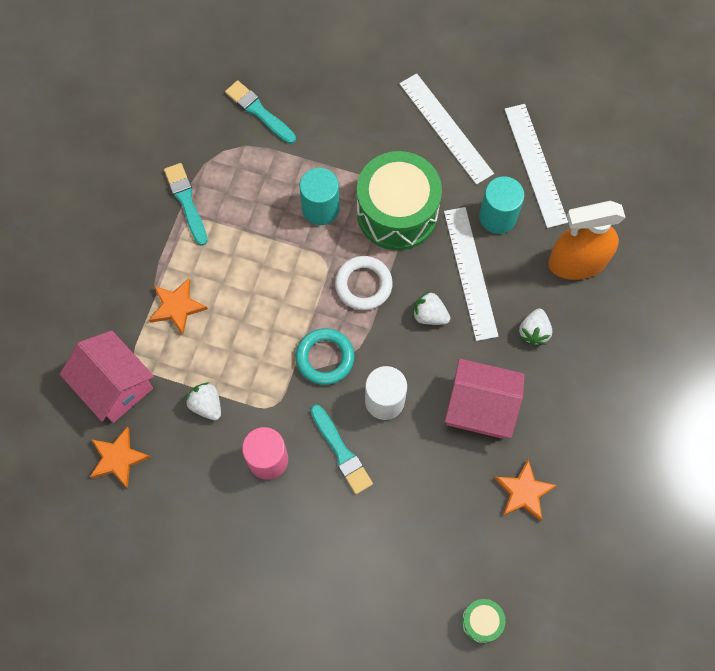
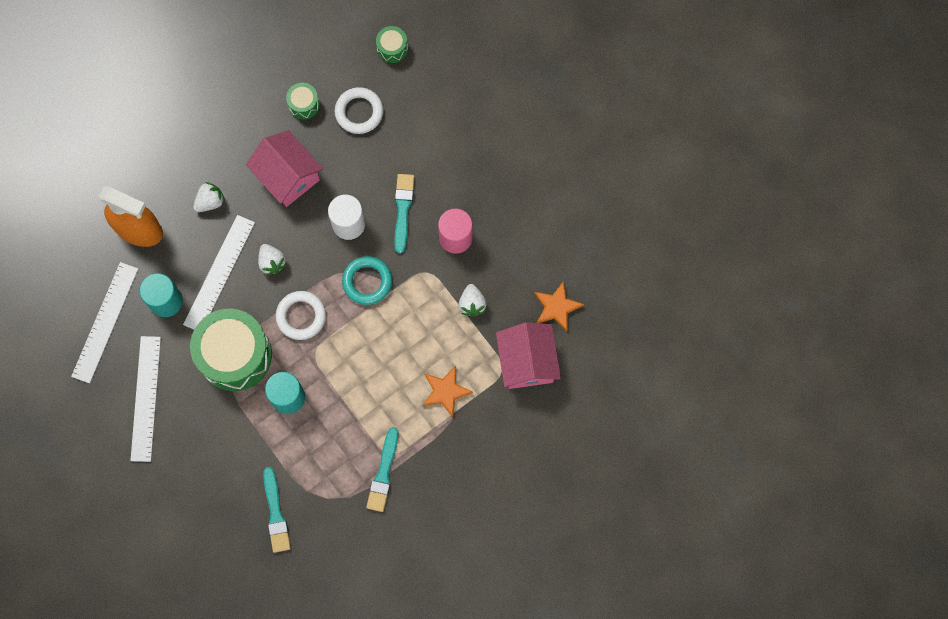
camera: 145 degrees left, 5 degrees up
(462, 524) = (359, 112): none -> white ring
(523, 492) = (304, 104): orange star -> green drum

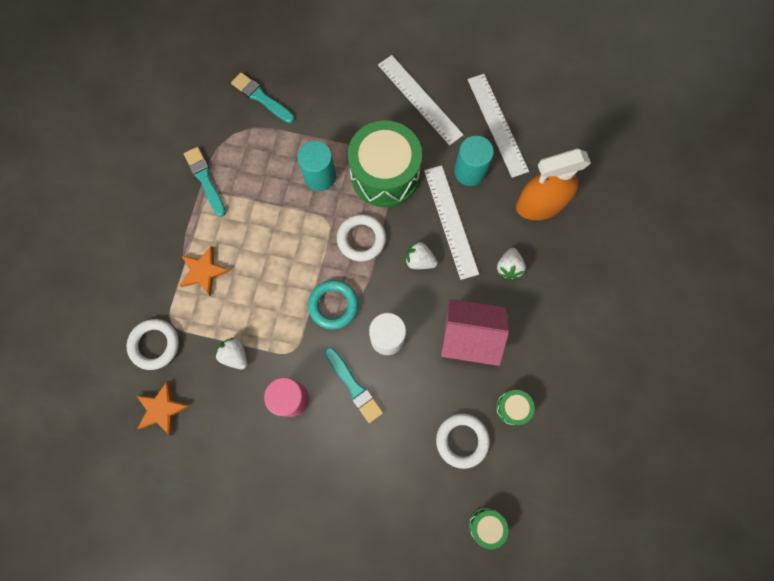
camera: 140 degrees right, 0 degrees up
(527, 362) = (155, 345): pink house -> white ring

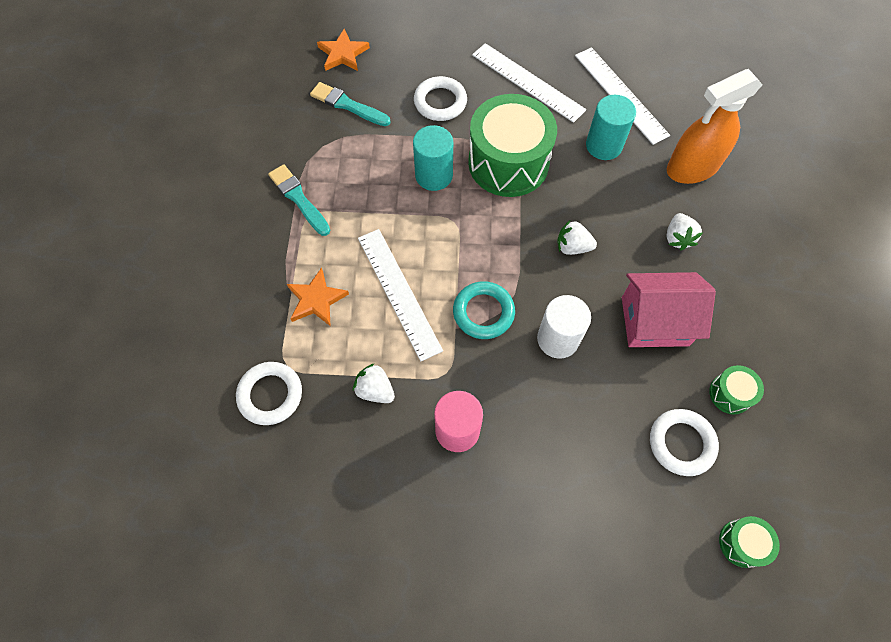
camera: 10 degrees left, 10 degrees down
(162, 409) = (294, 472): orange star -> orange star (343, 54)
(353, 386) = (531, 402): turquoise brush -> none
(361, 239) = (498, 234): white ring -> white ring (440, 102)
(451, 221) = (597, 199): white ruler -> white ruler (399, 292)

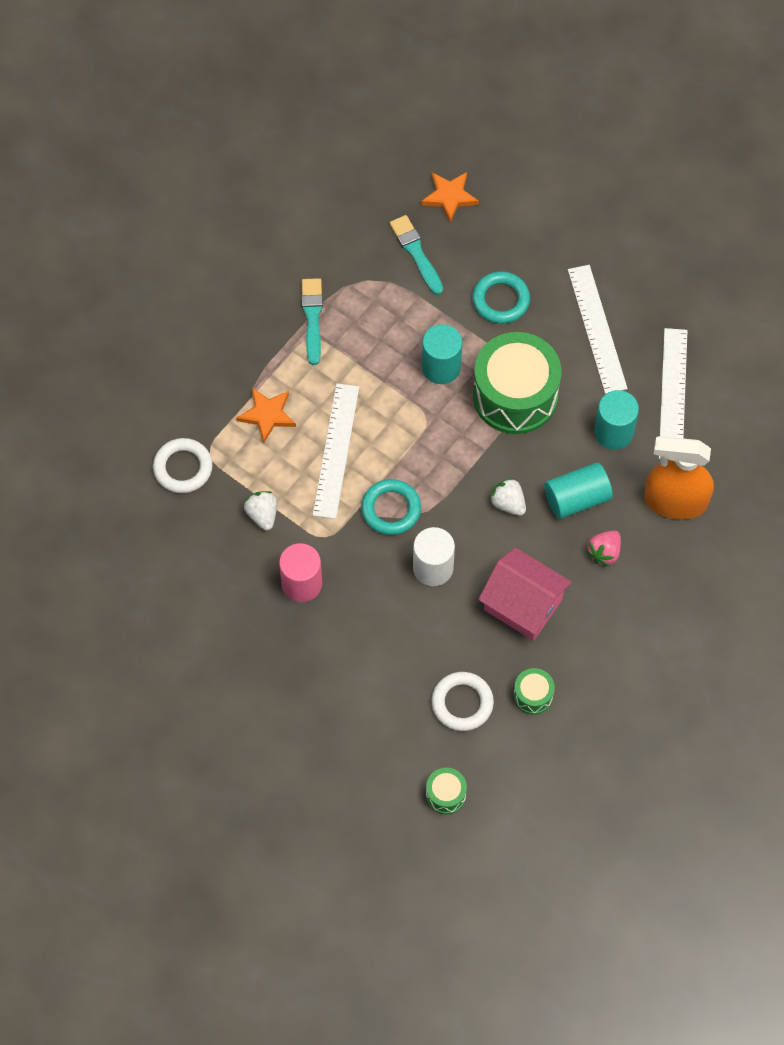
camera: 35 degrees right, 0 degrees up
(440, 102) = (501, 300): white ring -> turquoise ring
(621, 210) = (577, 498): none -> turquoise cylinder
(677, 238) = (604, 552): white strawberry -> pink strawberry

